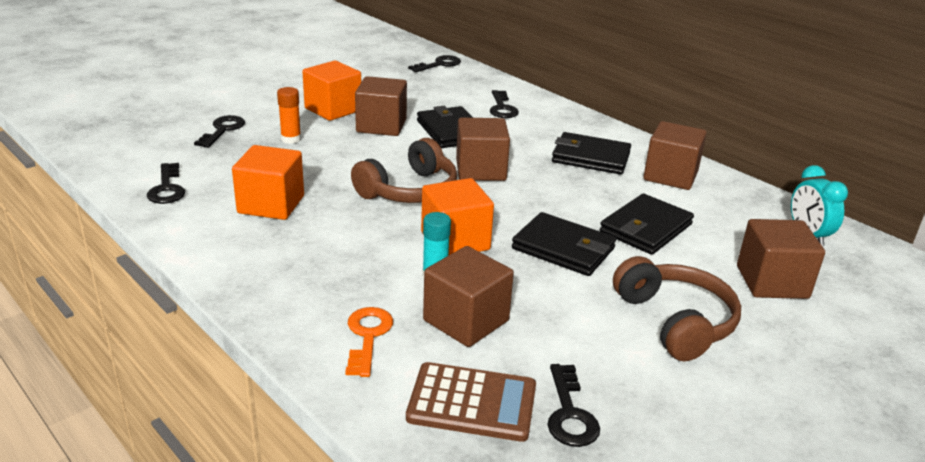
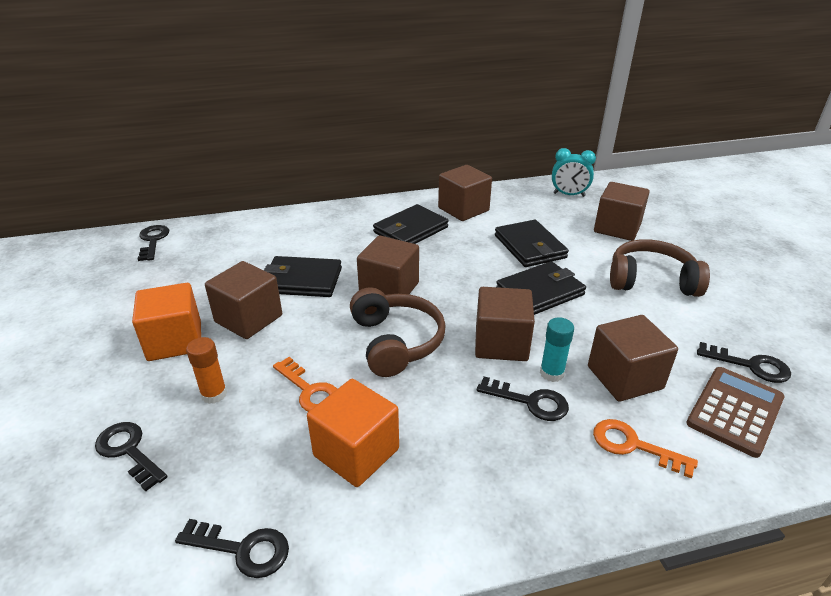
camera: 60 degrees left, 5 degrees up
(321, 170) = (309, 390): none -> orange key
(455, 241) = (501, 343): orange cube -> brown cube
(502, 108) = (285, 239): black key -> black key (530, 401)

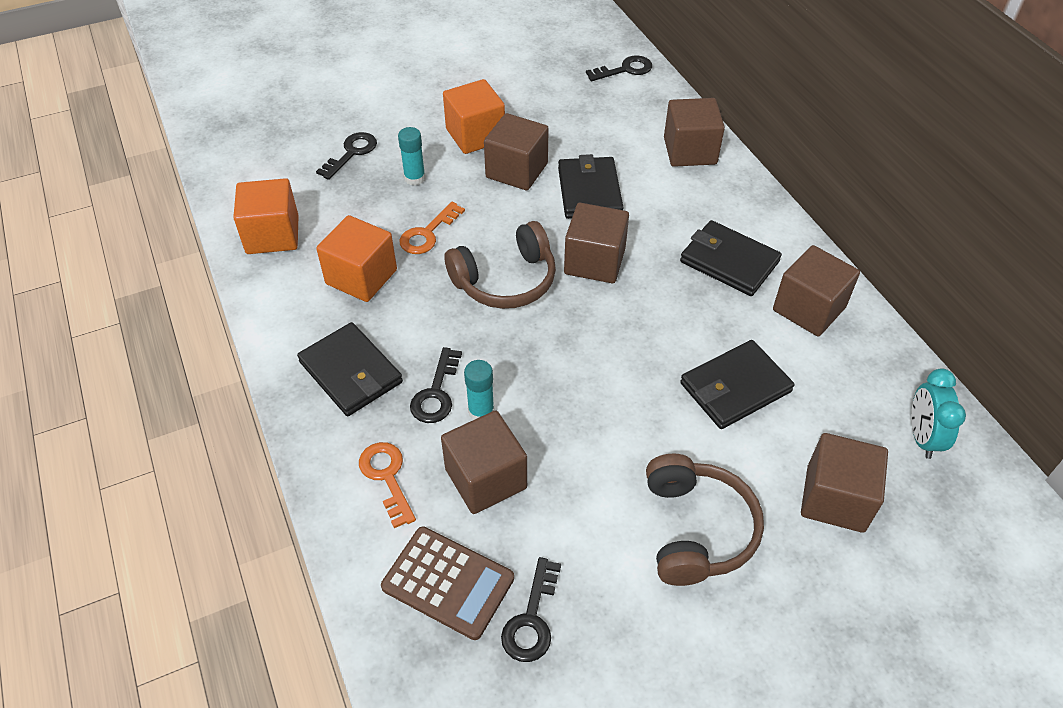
camera: 80 degrees right, 15 degrees up
(214, 394) = (414, 178): orange glue stick -> turquoise glue stick
(242, 549) = (272, 235): black key -> orange cube
(501, 343) = (521, 366): brown cube -> brown cube (690, 151)
(540, 292) = (629, 400): black wallet -> black wallet (351, 372)
(633, 446) = (387, 477): orange key -> orange key turned 45 degrees counterclockwise

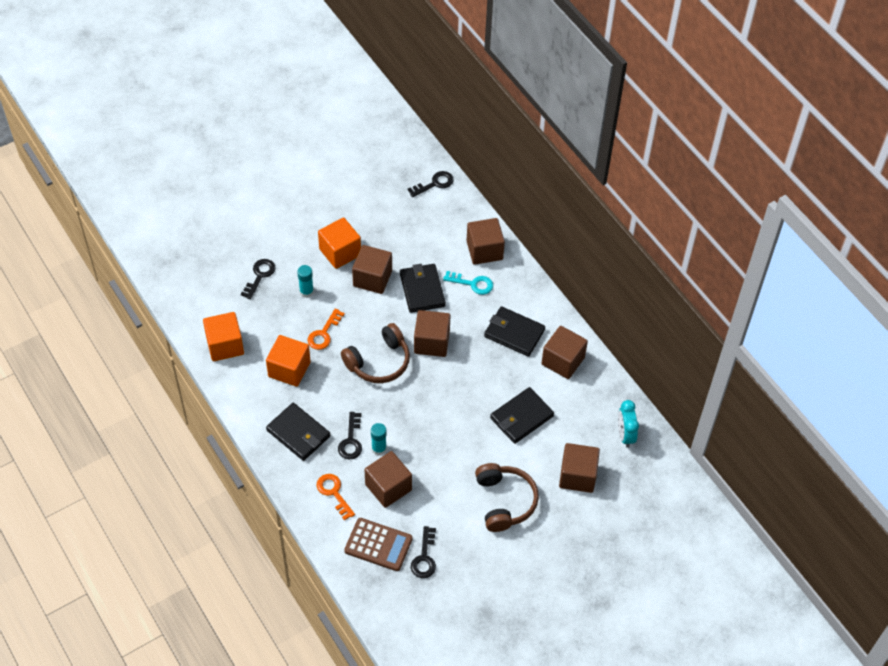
camera: 10 degrees left, 5 degrees up
(668, 190) = (472, 284): none -> turquoise key

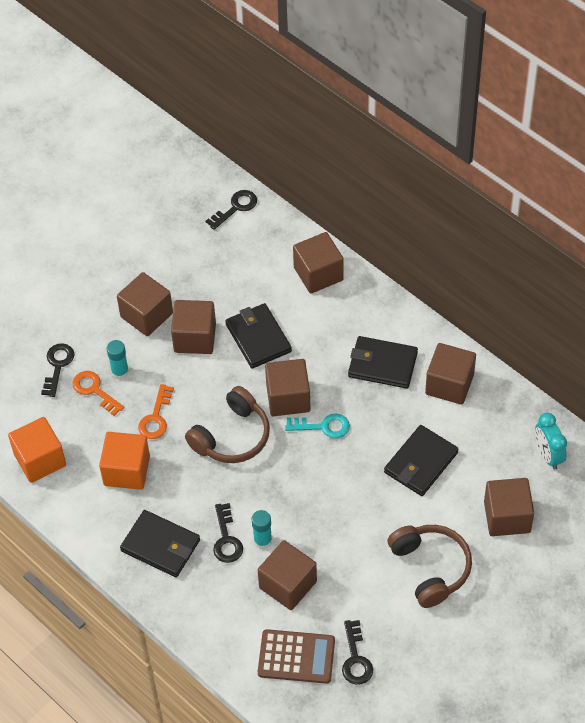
camera: 10 degrees left, 0 degrees up
(334, 493) = (224, 607): orange key -> orange key (94, 390)
(340, 252) = (146, 315): orange cube -> brown cube
(472, 284) = (316, 317): turquoise key -> turquoise key (323, 426)

